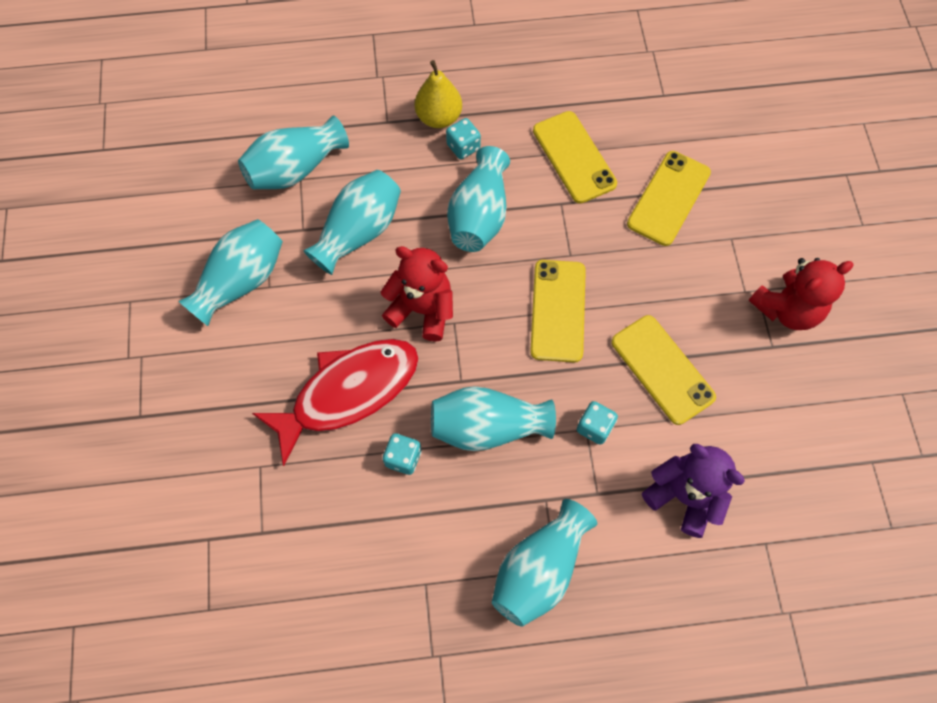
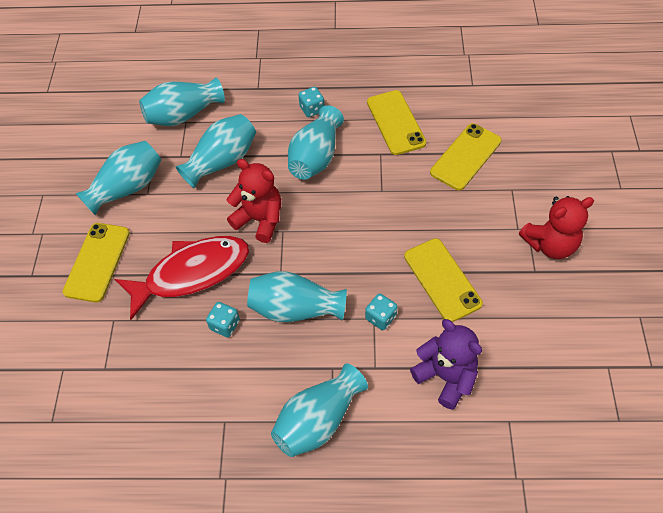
camera: 10 degrees right, 10 degrees down
(439, 117) = (297, 88): yellow pear -> none
(558, 310) = (365, 229): yellow phone -> yellow phone (97, 262)

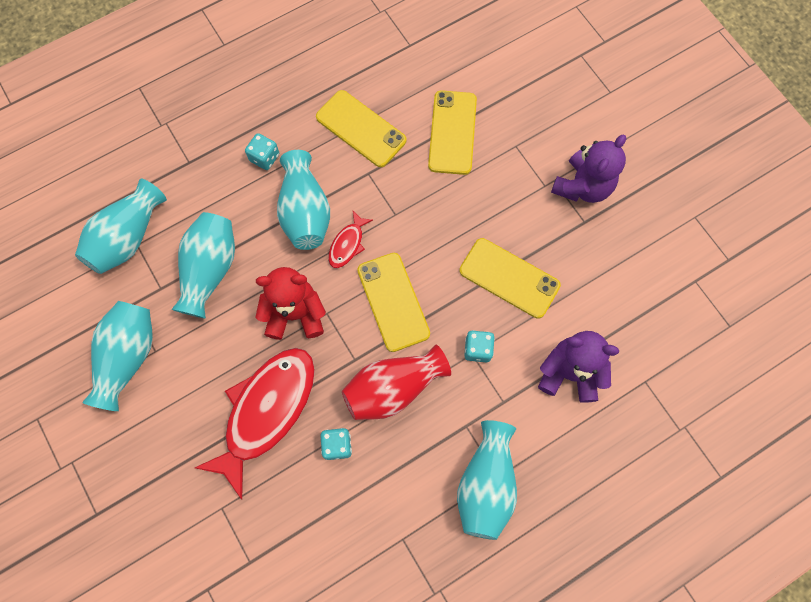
camera: 35 degrees left, 15 degrees up
(97, 262) = (157, 458): yellow phone -> yellow phone (393, 302)
(295, 309) = (393, 388): turquoise vase -> red vase
(331, 193) = (347, 244): none -> red fish
(550, 244) = (582, 186): red teddy bear -> purple teddy bear

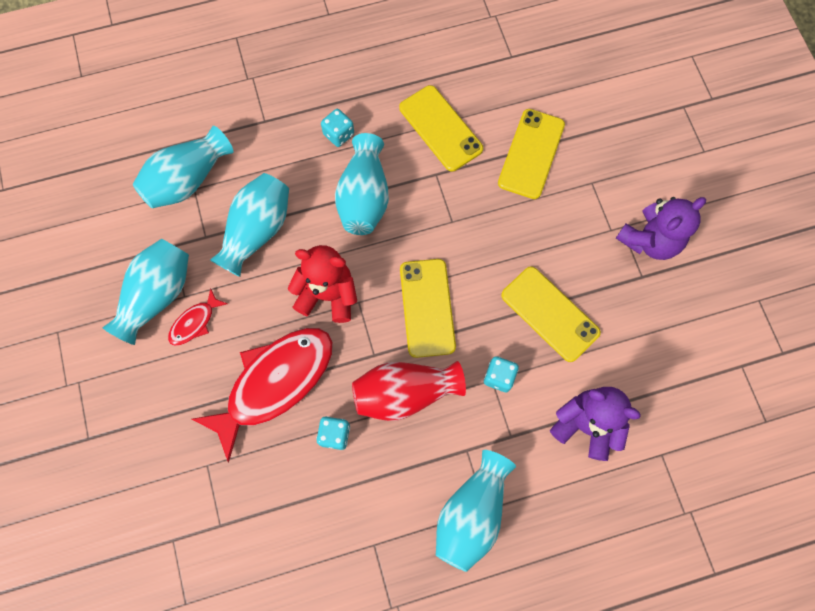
camera: 15 degrees right, 0 degrees up
(347, 244) = (397, 239): red fish -> red fish (195, 322)

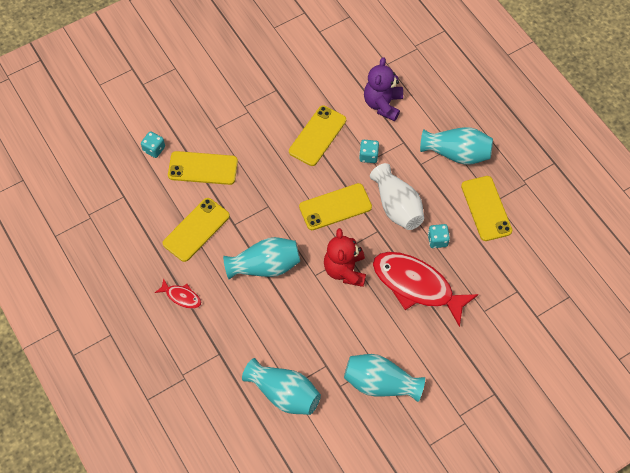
camera: 105 degrees left, 10 degrees down
(195, 322) = (392, 351): red fish -> red fish (181, 296)
(257, 231) = (311, 330): turquoise vase -> none
(338, 134) = (218, 297): turquoise dice -> turquoise dice (154, 149)
(365, 526) = (486, 208): none -> yellow phone
(405, 393) = (397, 206): red vase -> white vase
(649, 240) = (249, 89): purple teddy bear -> none

